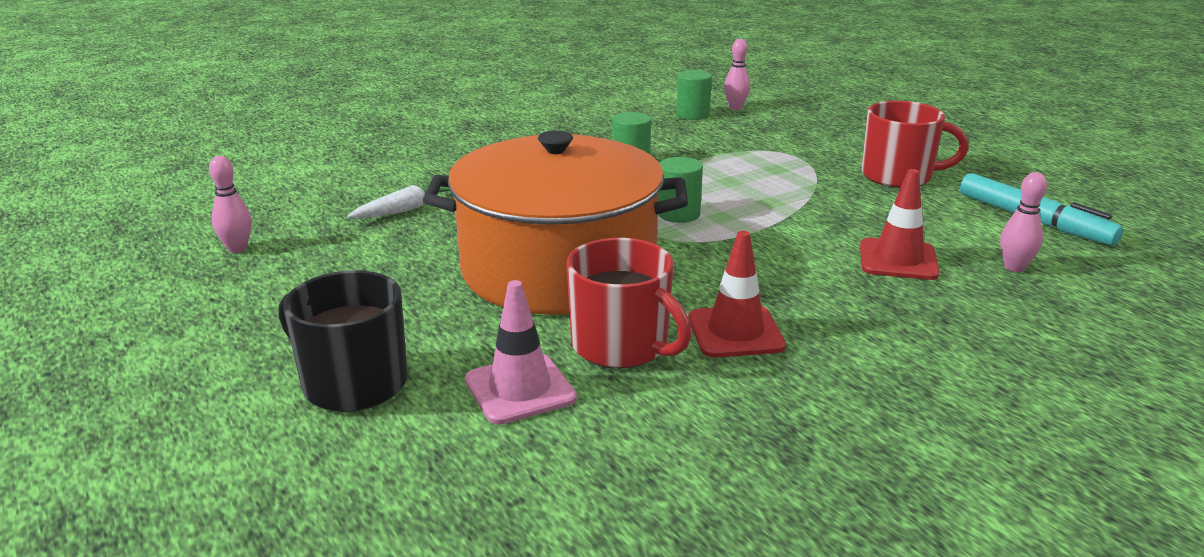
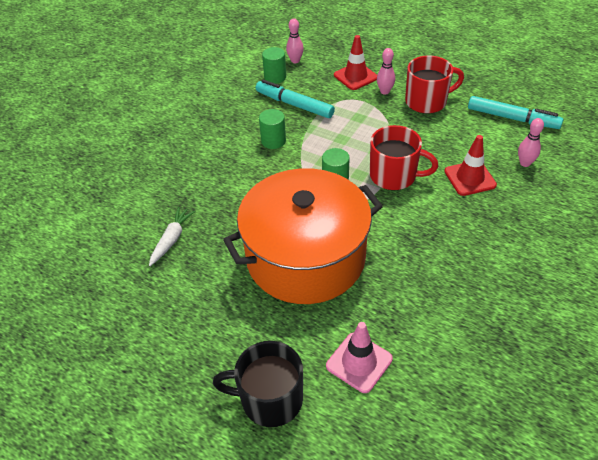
camera: 25 degrees left, 20 degrees up
(237, 248) = (97, 320): pink bowling pin -> pink bowling pin (385, 91)
(622, 346) = (384, 306): red mug -> red mug (394, 176)
(694, 140) = (294, 104): none -> turquoise marker
(735, 332) = (430, 270): red traffic cone -> red traffic cone (355, 76)

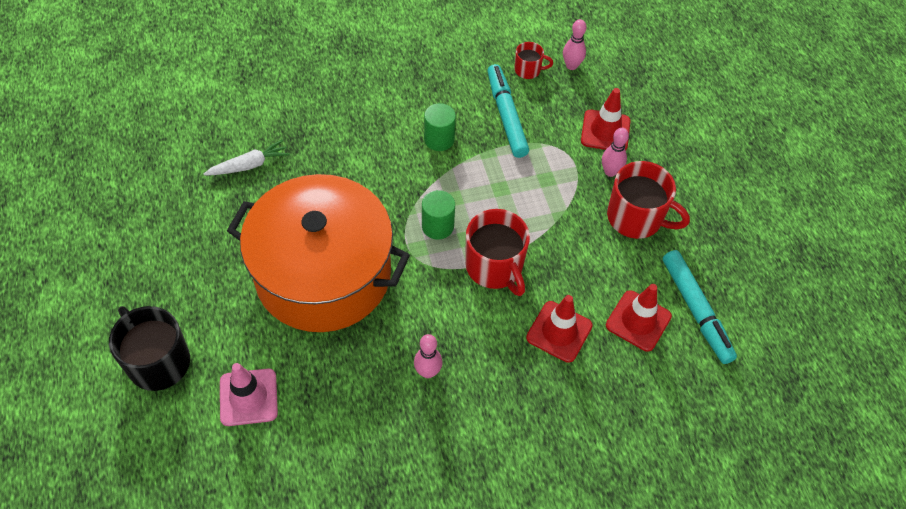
camera: 40 degrees right, 10 degrees up
(275, 77) = (528, 70): green cylinder -> red mug
(496, 143) = (638, 321): none -> red traffic cone
(525, 163) = (635, 366): pink bowling pin -> pink bowling pin (428, 372)

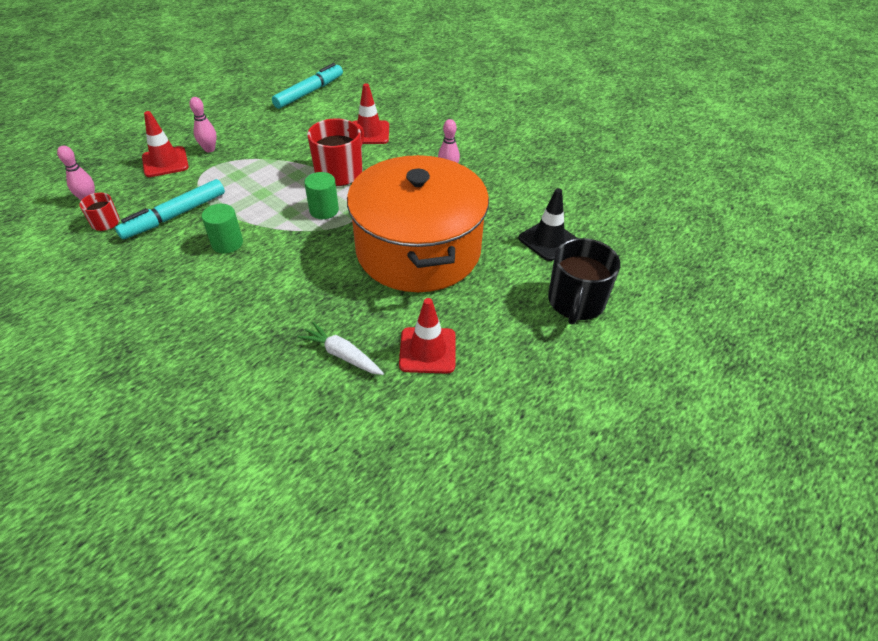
camera: 120 degrees left, 10 degrees down
(248, 397) = (548, 240): pink traffic cone -> black traffic cone
(636, 218) = (248, 128): red mug -> none
(638, 321) = (335, 108): red traffic cone -> red traffic cone (427, 350)

